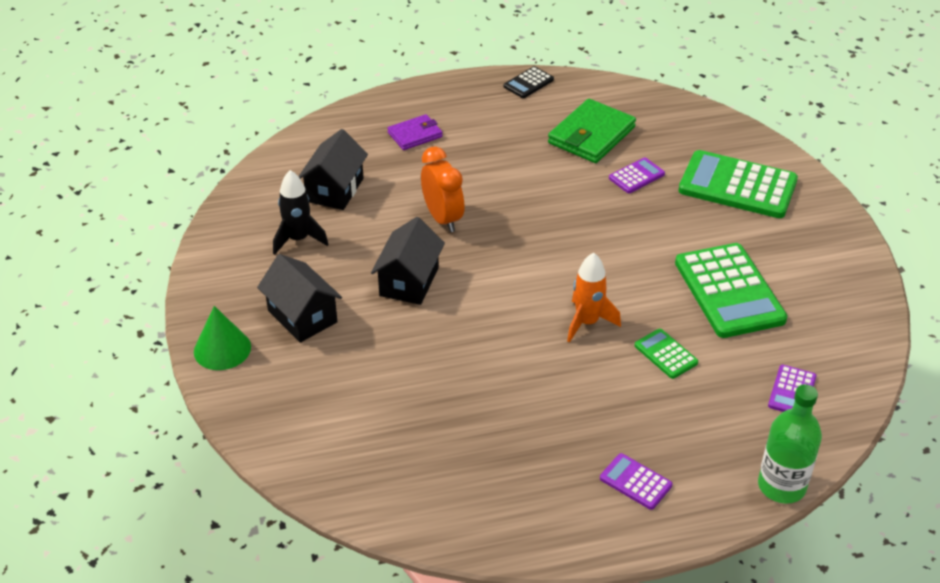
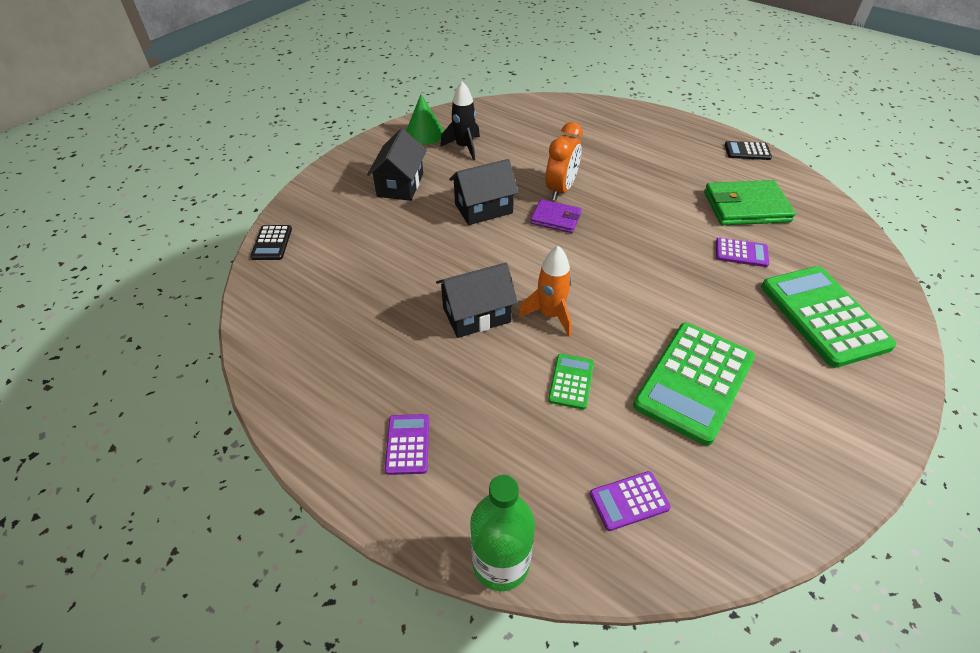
camera: 50 degrees right, 5 degrees up
(222, 349) = (339, 172): green cone -> green cone (424, 133)
(281, 455) = (272, 243): none -> black calculator
(335, 190) = (525, 136): black house -> black house (476, 315)
(415, 135) = (620, 136): purple wallet -> purple wallet (555, 218)

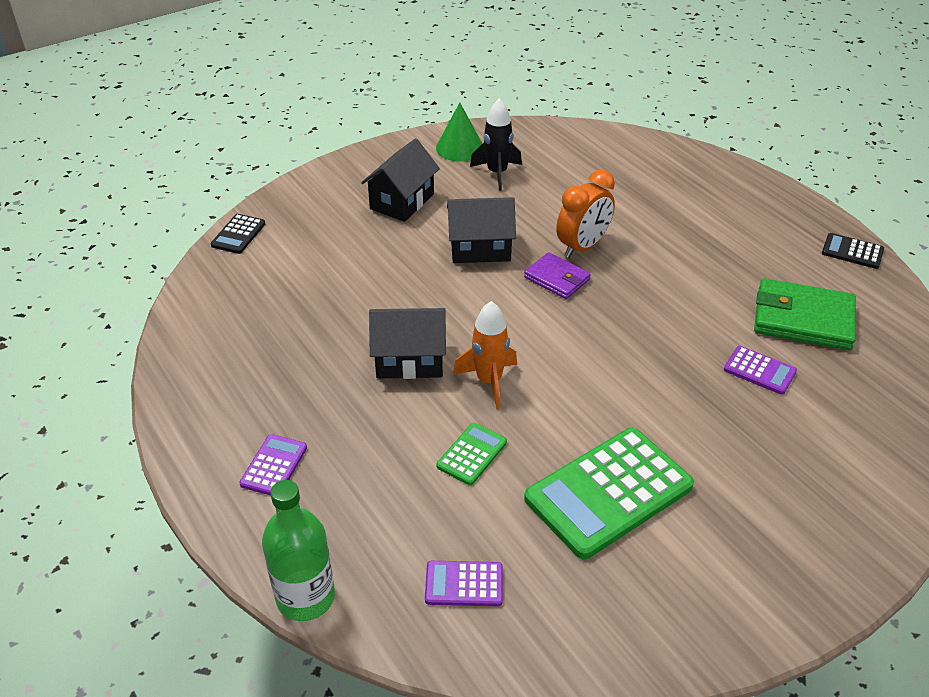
camera: 20 degrees right, 5 degrees down
(823, 316) = (815, 467): green calculator -> none

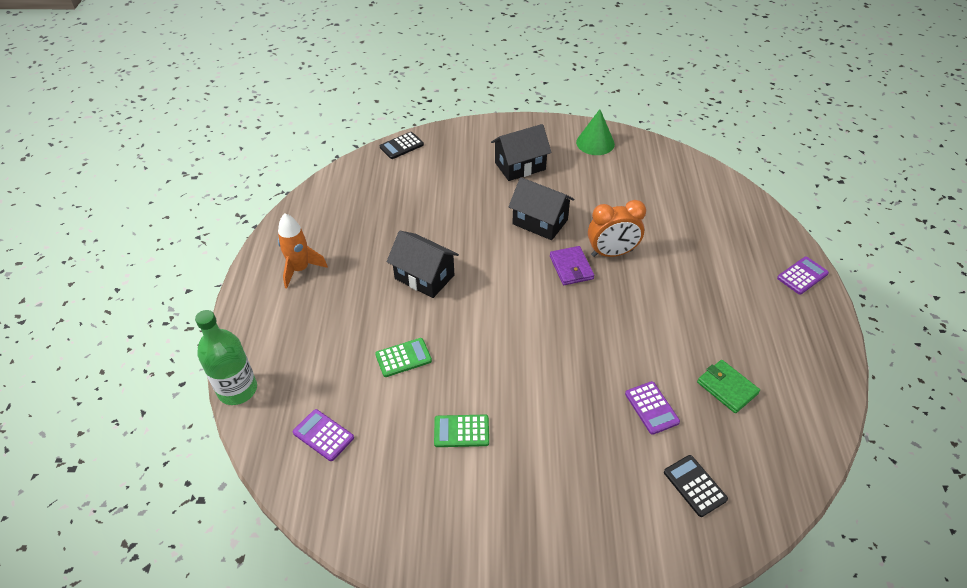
camera: 35 degrees right, 5 degrees up
(274, 466) = (291, 303): purple calculator -> purple calculator (802, 276)
(489, 381) = (459, 316): orange rocket -> orange rocket (300, 269)
(497, 173) = (603, 172): black rocket -> none
(608, 492) = (461, 431): green calculator -> green calculator, size x0.47
(803, 319) = (727, 388): green wallet -> green wallet, size x0.60
(852, 251) = (826, 356): black calculator -> black calculator (695, 486)

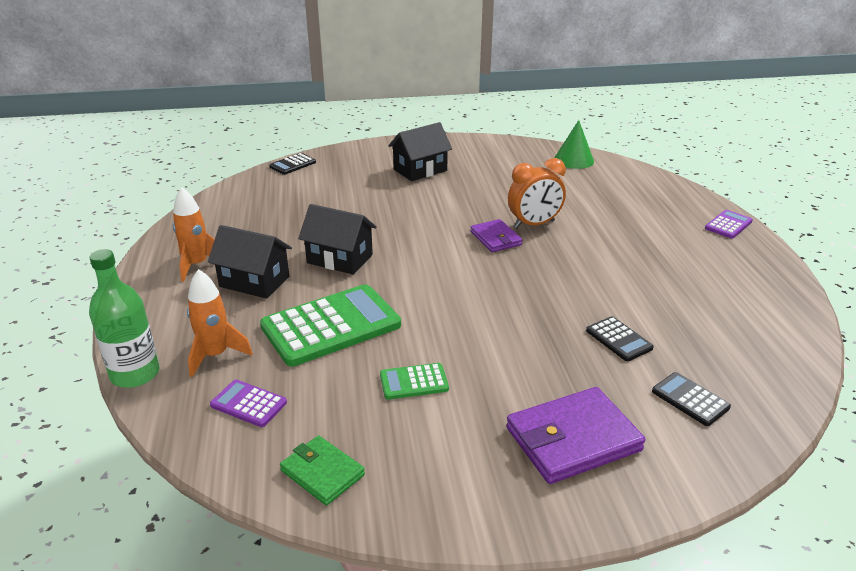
camera: 10 degrees left, 15 degrees down
(303, 378) = (216, 355): none -> orange rocket
(403, 358) = (331, 326): green calculator -> green calculator, size x2.12
(540, 222) = (452, 208): black house -> black house (254, 281)
(580, 513) = (573, 439): none -> purple wallet
(595, 143) = (490, 149): green cone -> green cone (574, 160)
(651, 408) = (618, 339): purple calculator -> black calculator
(727, 388) = (691, 315): green wallet -> green wallet (322, 473)

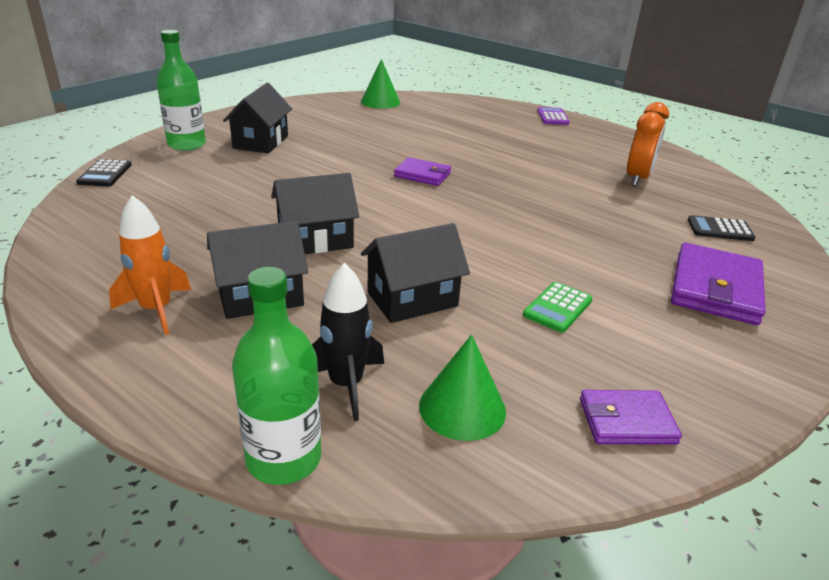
camera: 45 degrees left, 0 degrees up
(216, 355) = (346, 385): orange rocket -> black rocket
(248, 404) = (462, 408): purple calculator -> green cone
(322, 473) = (627, 421): green wallet -> purple wallet
(331, 326) = (412, 299): green calculator -> black house
(369, 157) = (187, 144): none -> green bottle
(534, 224) = (432, 155): orange clock -> orange clock (637, 178)
(618, 339) = (622, 211): black calculator -> none

